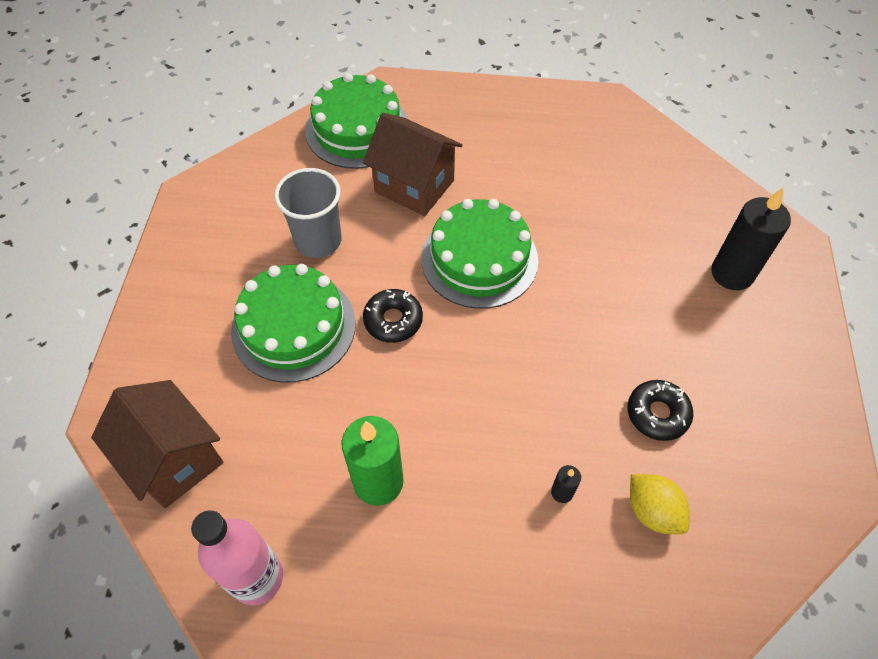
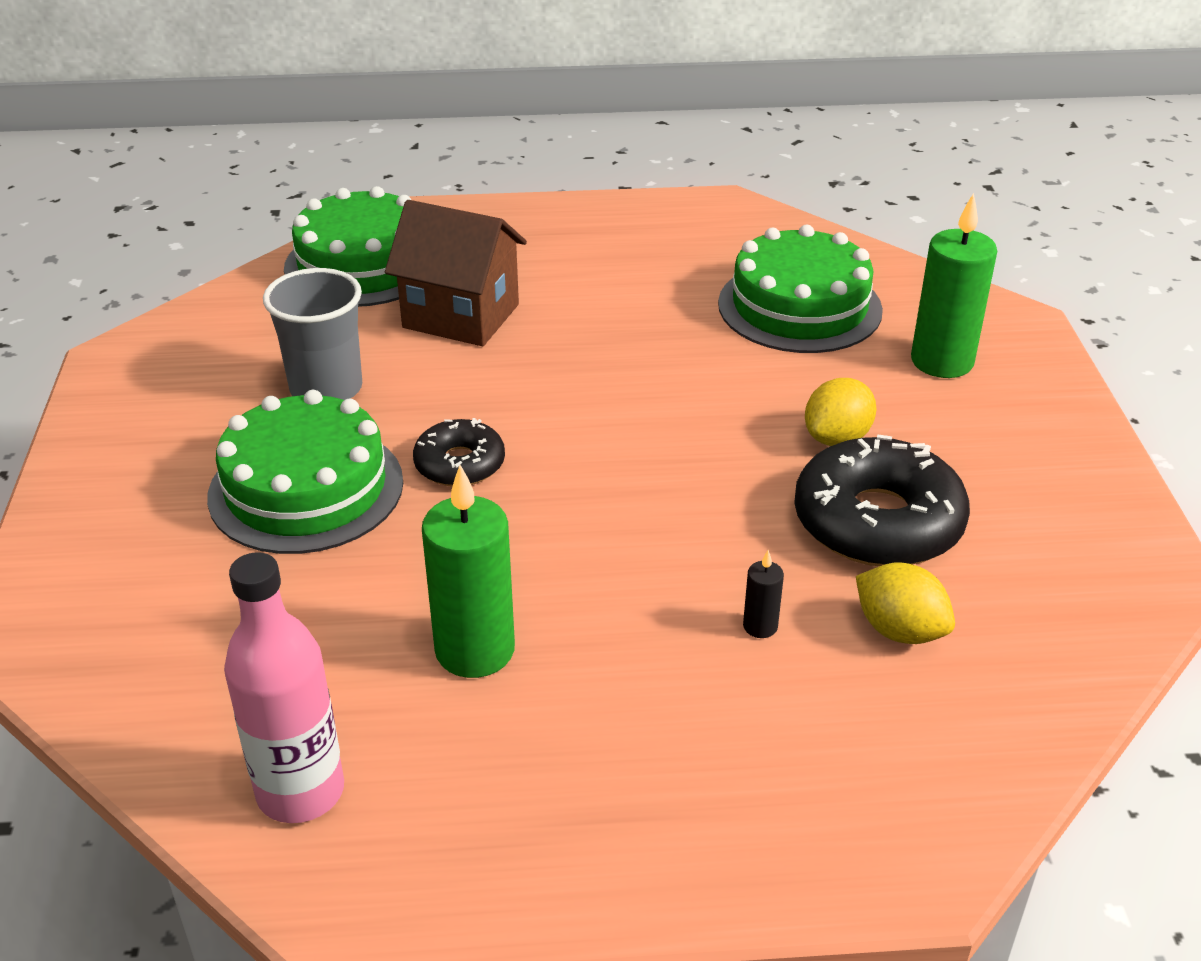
camera: 10 degrees left, 20 degrees down
(174, 459) = (138, 665): brown house -> none
(479, 259) = (575, 384): green cake -> green cake (799, 307)
(645, 334) = (837, 438): none -> yellow lemon
(657, 414) = (877, 522): black donut -> black donut, size x1.78
(732, 273) = (942, 361): black candle -> green candle

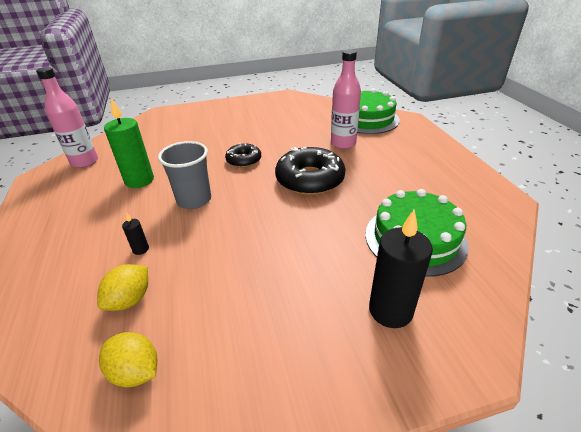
camera: 80 degrees right, 0 degrees up
(306, 488) = (225, 136): green cake -> none
(326, 389) = (282, 128): grey cup -> grey cup (194, 200)
(461, 316) = (343, 144): brown house -> pink bottle
(837, 438) = (289, 264): yellow lemon -> yellow lemon (136, 371)
(877, 522) = (217, 286): black donut -> black donut (310, 179)
(942, 361) = (390, 310): green candle -> black candle

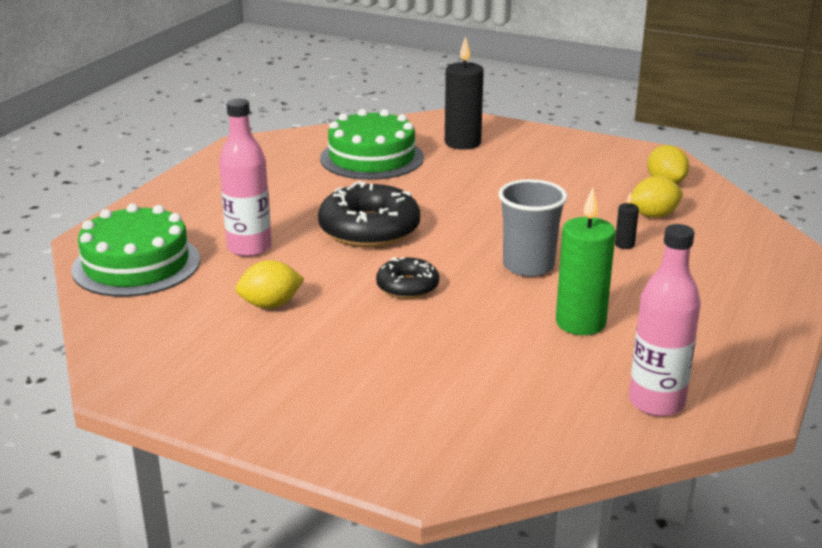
camera: 140 degrees left, 10 degrees down
(287, 129) = (270, 305): none -> yellow lemon

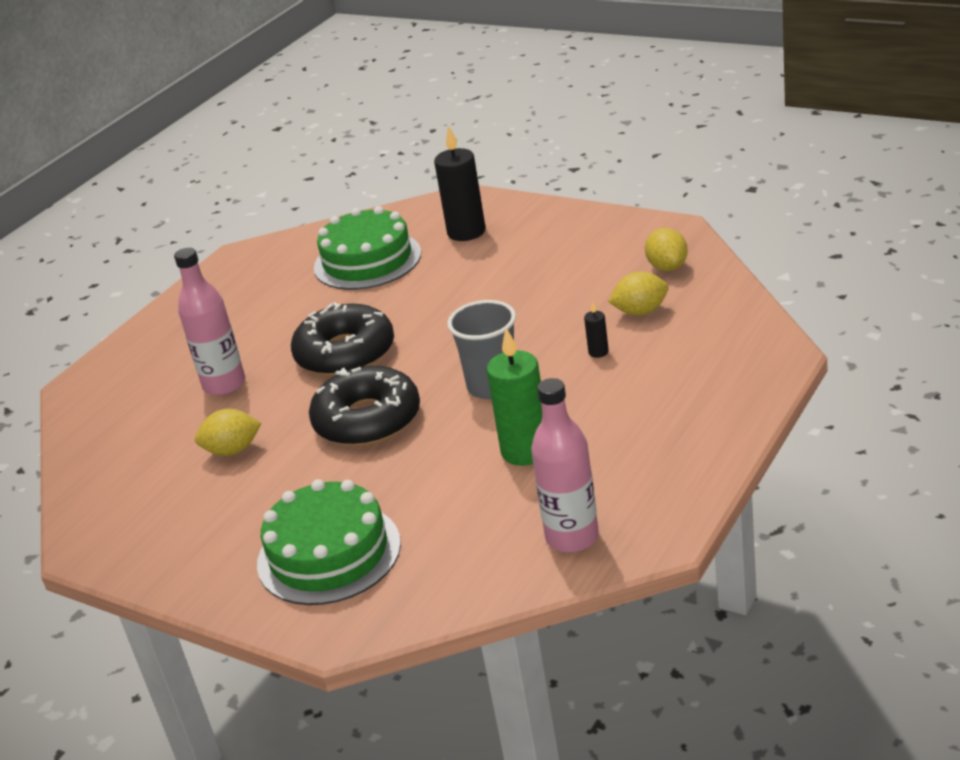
camera: 10 degrees right, 5 degrees up
(136, 264) = (115, 412): green cake -> green cake (329, 553)
(407, 286) = (367, 420): black donut -> black donut, size x1.78

